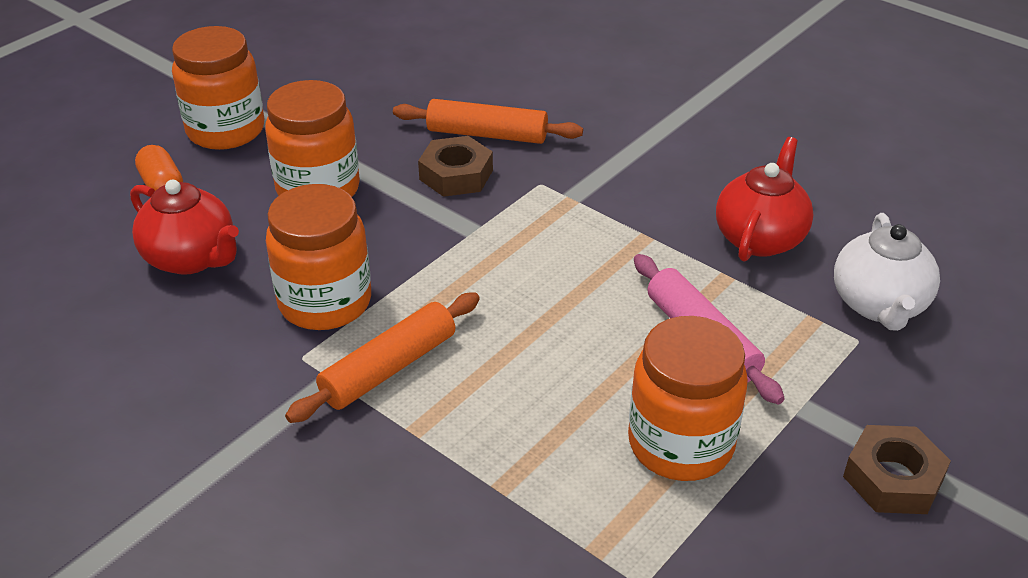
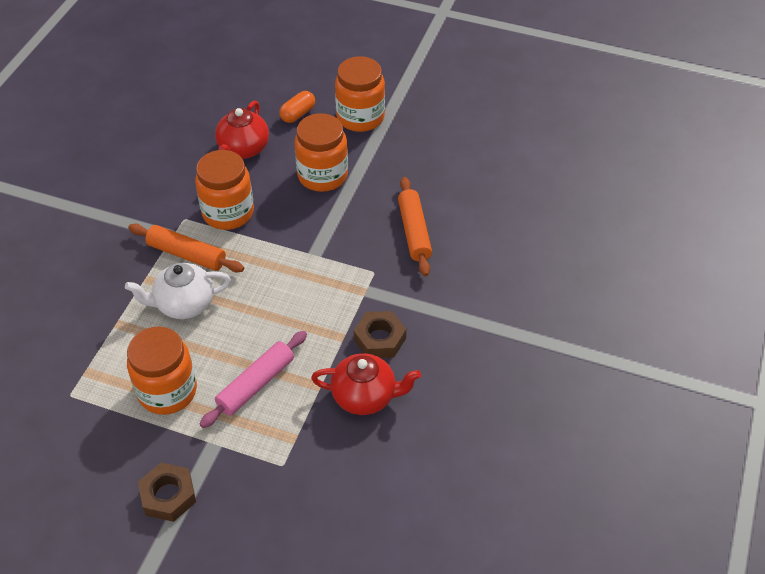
camera: 70 degrees right, 10 degrees up
(456, 175) = (364, 230): brown nut -> brown nut (380, 339)
(879, 305) = (320, 472): white teapot -> white teapot (184, 304)

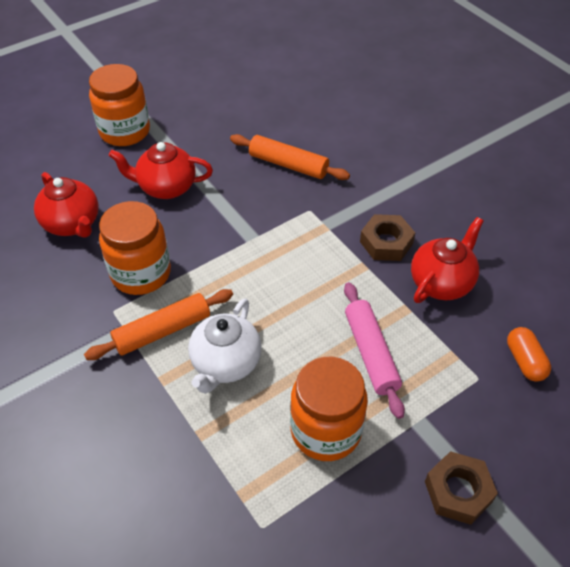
camera: 55 degrees left, 0 degrees up
(298, 114) = (73, 167): orange capsule -> orange capsule (525, 361)
(322, 175) = (166, 187): orange jar -> red teapot

